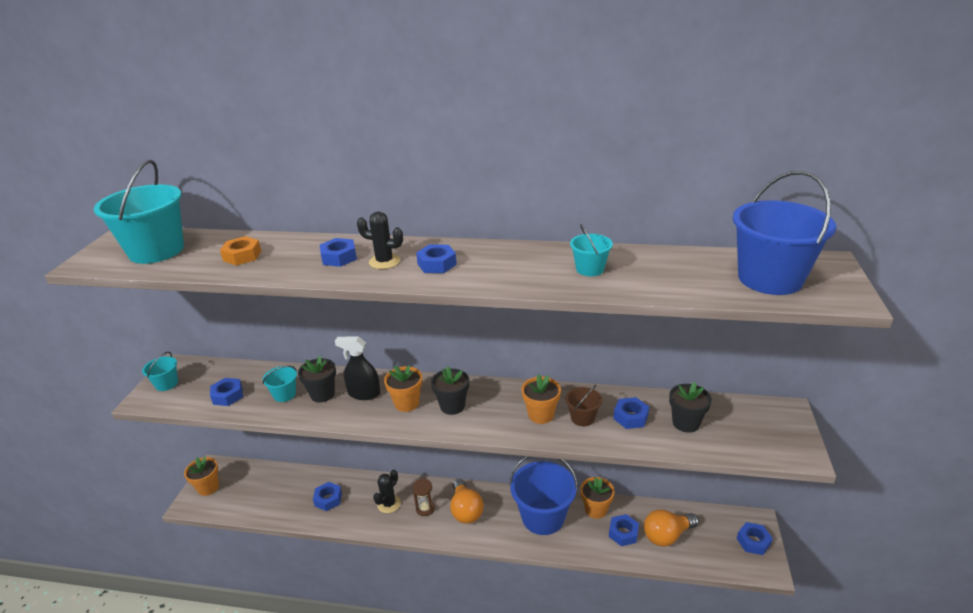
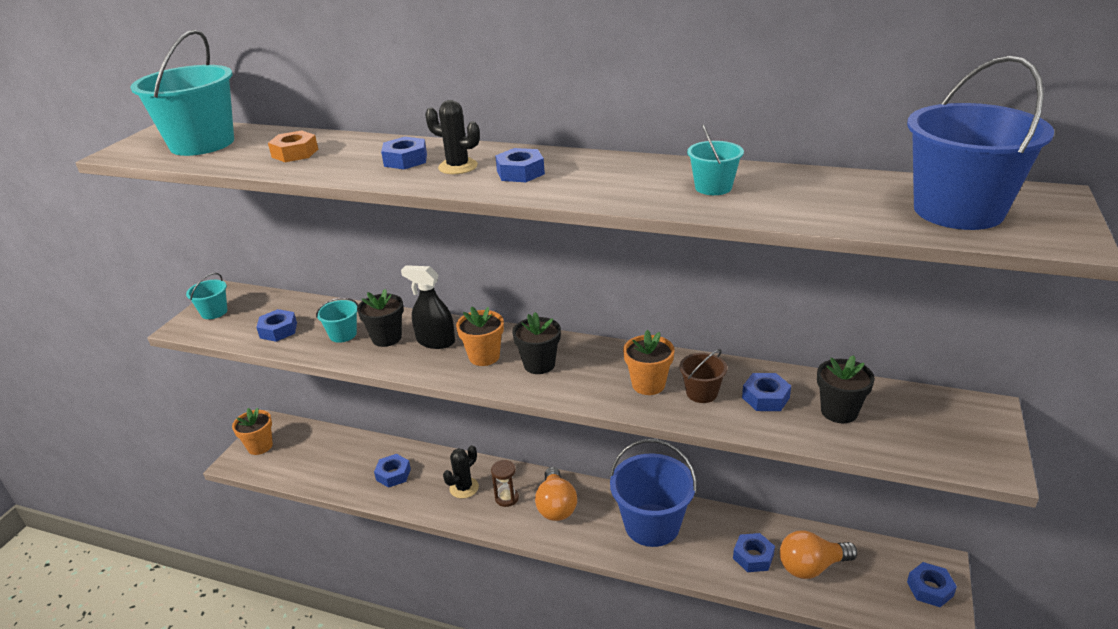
camera: 10 degrees right, 0 degrees up
(595, 509) = (722, 524): orange flower pot -> none

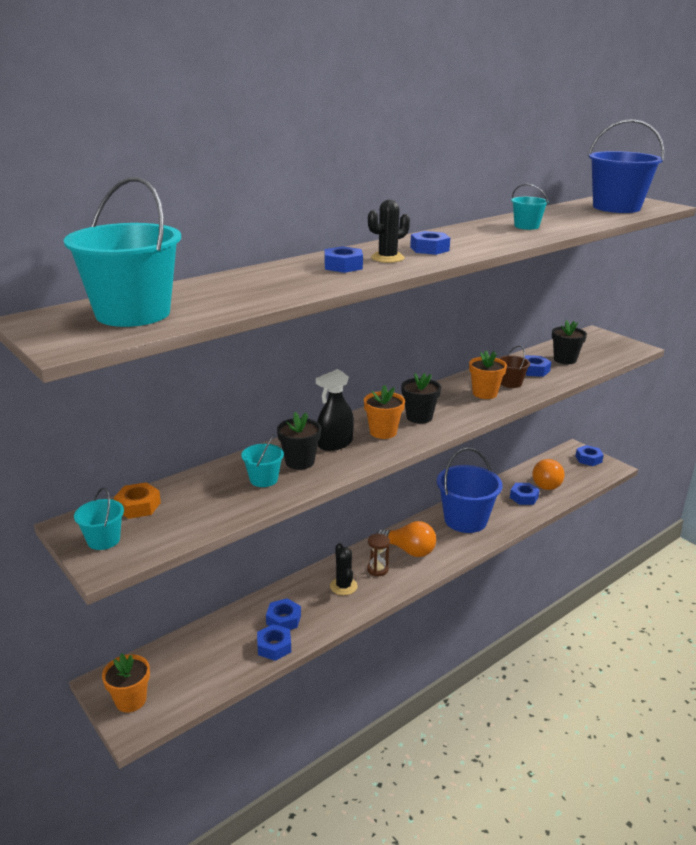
camera: 60 degrees left, 5 degrees down
(278, 330) = (205, 509): blue nut -> blue nut (274, 646)
(295, 153) = (248, 289): orange nut -> orange nut (138, 506)

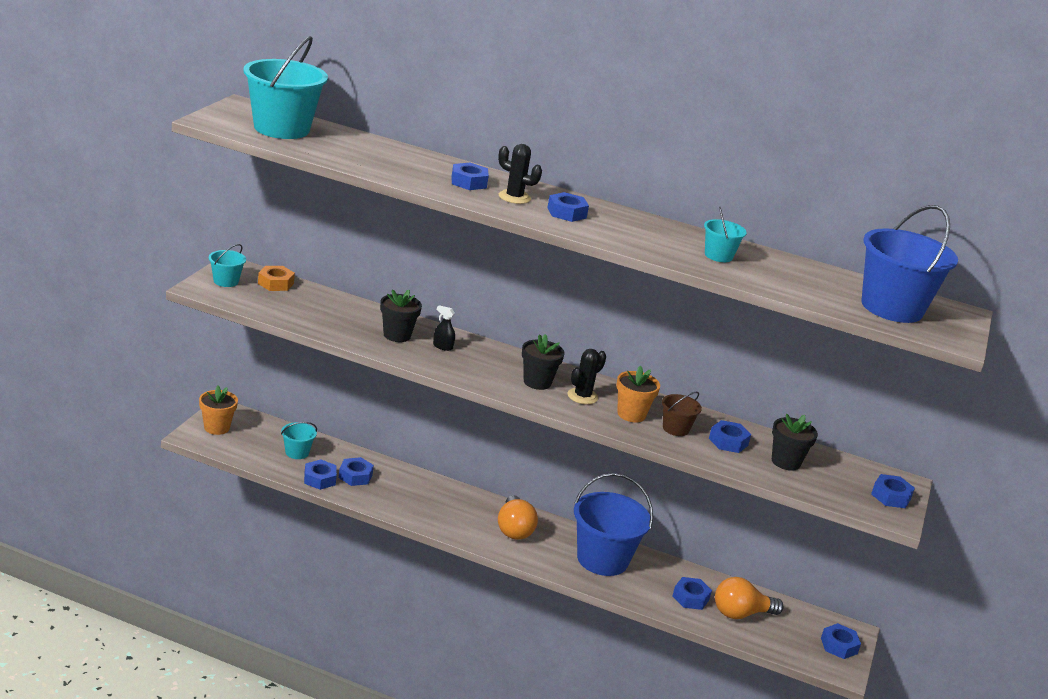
camera: 55 degrees right, 0 degrees up
(263, 479) = (355, 324): turquoise bucket -> turquoise bucket (297, 452)
(335, 444) = (442, 346): black spray bottle -> black spray bottle, size x0.56
(343, 586) = (425, 499): black cactus -> black cactus (582, 396)
(377, 569) = (467, 515): brown hourglass -> none
(383, 432) = (488, 367): orange flower pot -> none
(612, 341) = (891, 496): none -> blue nut

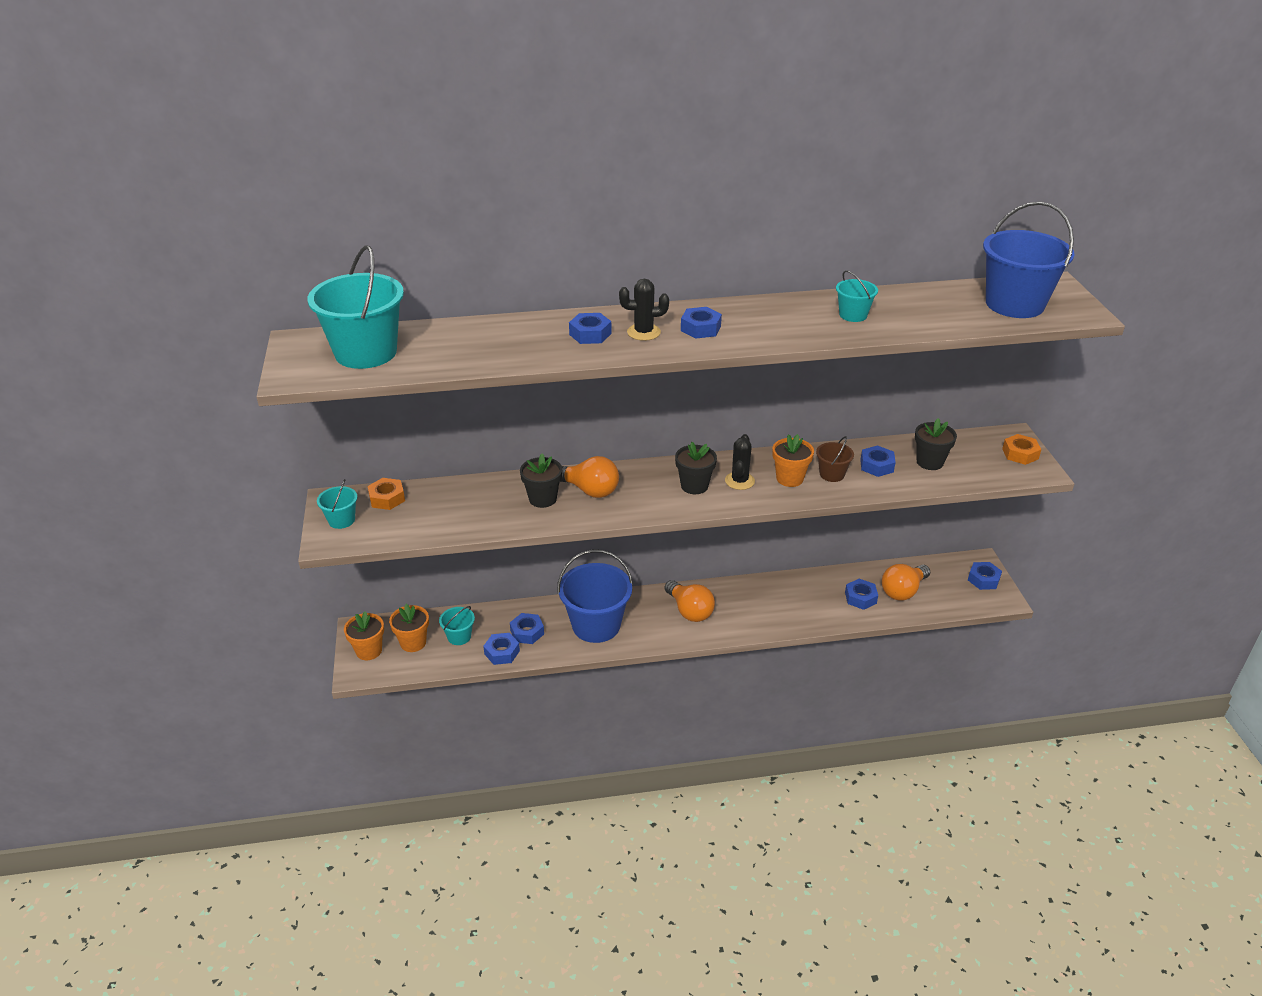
camera: 25 degrees left, 10 degrees up
(256, 439) = (413, 643): none -> orange flower pot
(442, 346) = (589, 490): black spray bottle -> orange light bulb
(602, 559) = (774, 600): blue bucket -> blue bucket (596, 625)
(891, 496) = (1020, 454): blue nut -> orange nut

